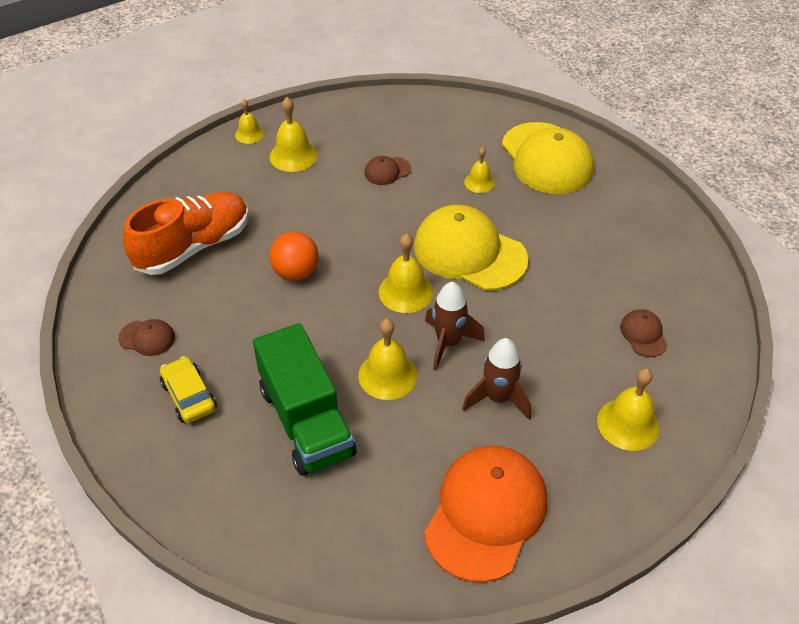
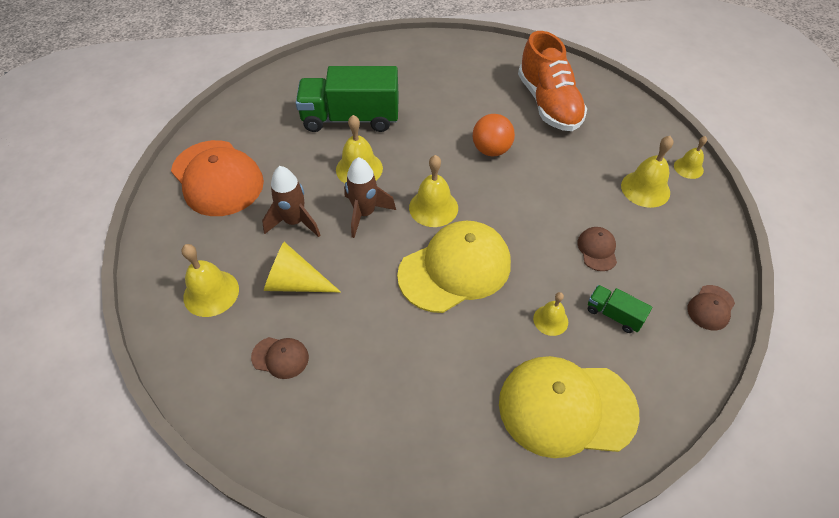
camera: 115 degrees right, 5 degrees up
(147, 338) = (468, 66): brown cap -> brown cap (711, 308)
(189, 396) = (407, 74): yellow car -> none
(449, 150) = (614, 315): none -> green truck
(567, 361) = (295, 283): none -> yellow cone

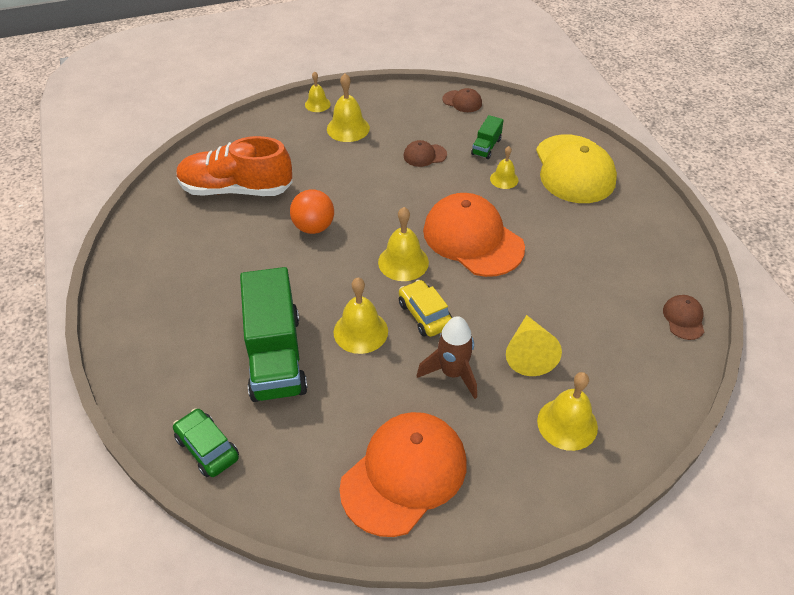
camera: 100 degrees left, 5 degrees down
(280, 357) = (611, 345): brown cap -> brown cap (683, 318)
(285, 83) = (207, 448): none -> green car
(364, 213) = (425, 314): brown rocket -> yellow car
(455, 269) = (472, 239): yellow cap -> orange cap
(548, 104) = (236, 189): orange shoe -> orange shoe turned 150 degrees counterclockwise

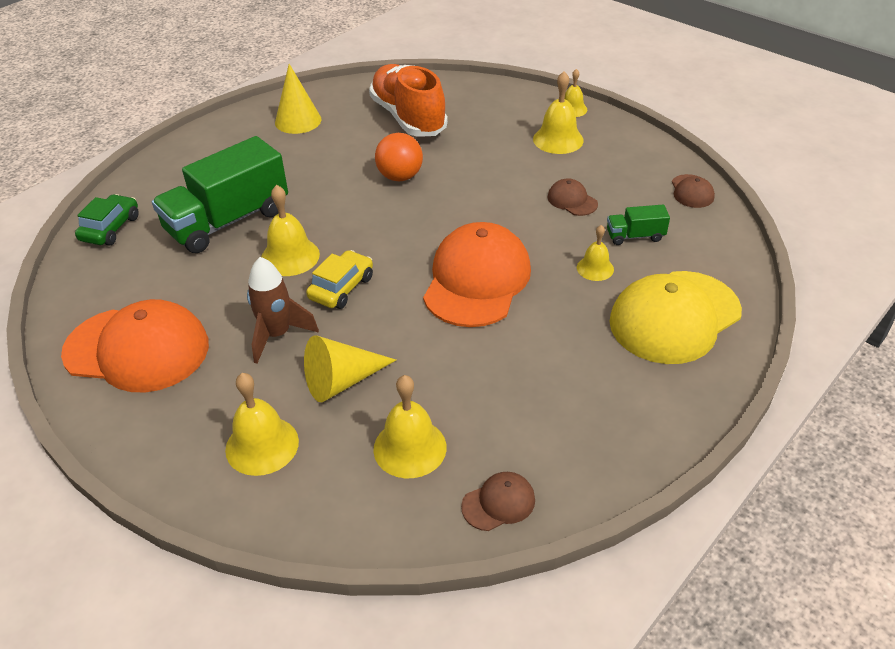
camera: 60 degrees right, 5 degrees down
(166, 256) = (298, 121): none -> yellow cone
(403, 262) = (401, 247): yellow bell -> yellow bell (410, 448)

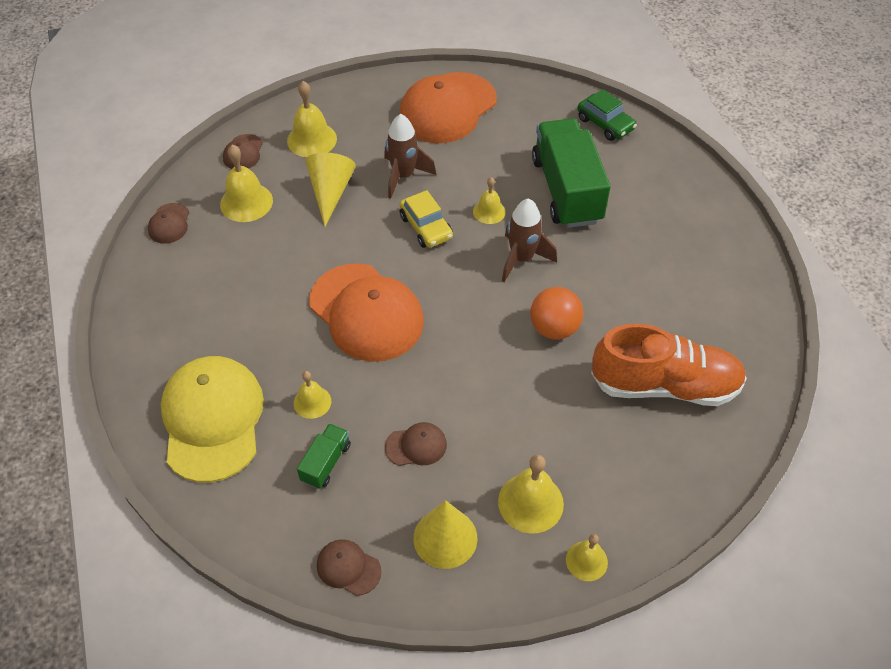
camera: 120 degrees right, 10 degrees up
(290, 256) = (489, 211): yellow bell -> yellow bell, size x0.62
(298, 121) = (713, 290): yellow cone -> yellow cone (445, 538)
(328, 503) = (243, 152): none -> brown cap
(337, 217) = (522, 259): none -> brown rocket

